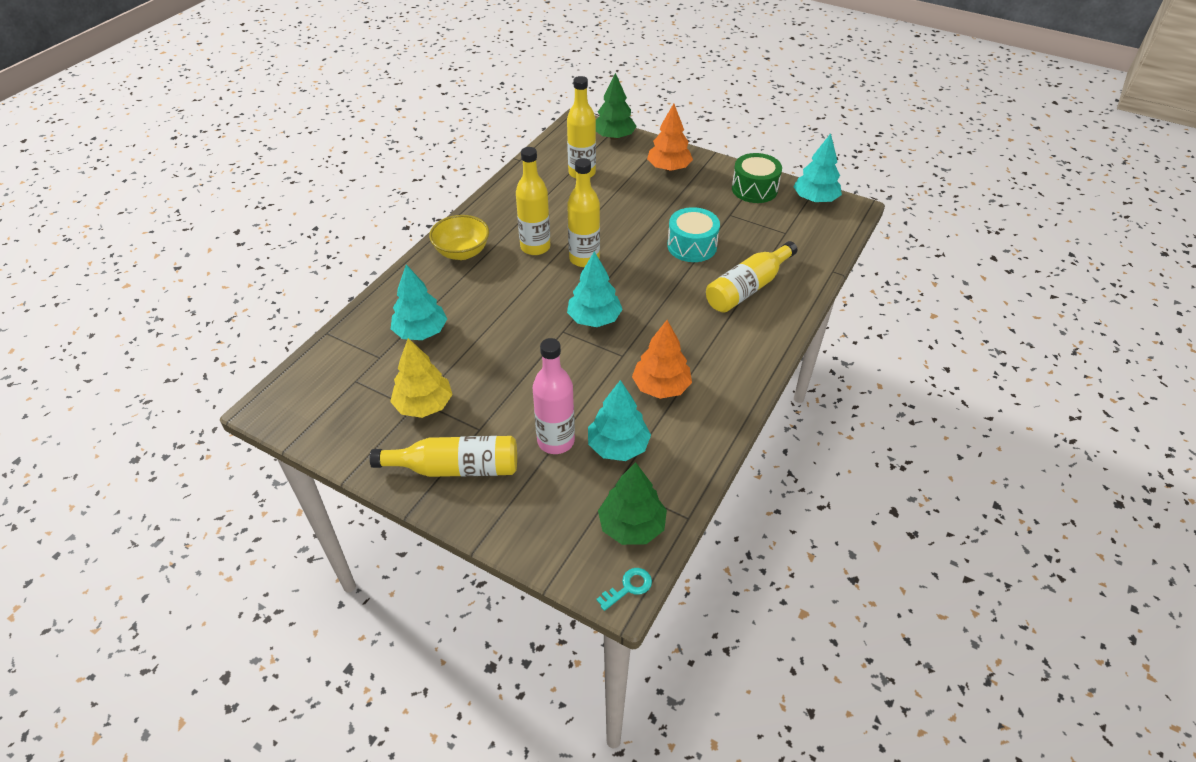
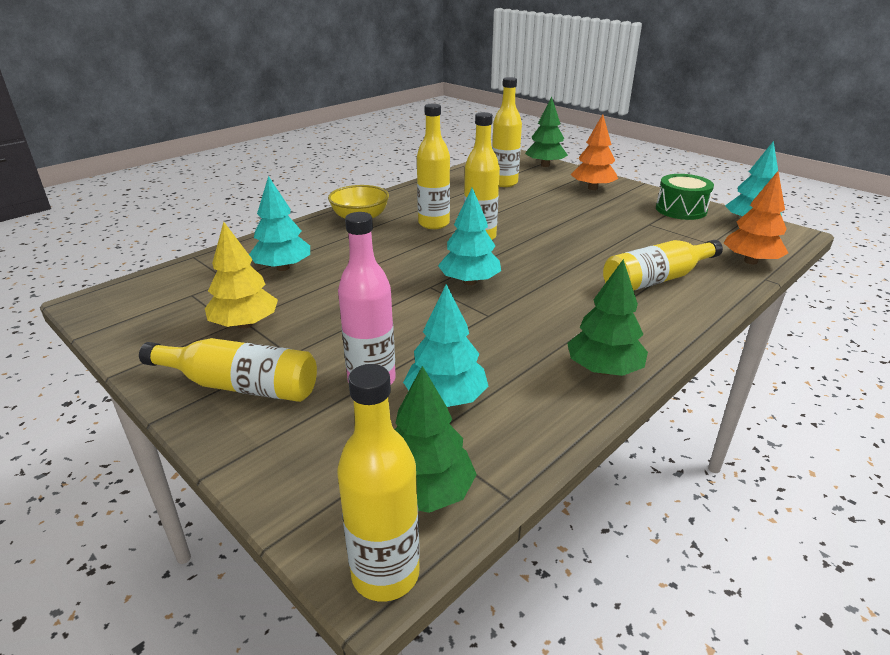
camera: 15 degrees right, 15 degrees down
(628, 587) = (385, 574): turquoise key -> yellow bottle
(661, 387) = (523, 349): orange tree -> orange tree (750, 261)
(692, 246) = (600, 241): turquoise drum -> none
(725, 395) = (603, 369): none -> green tree

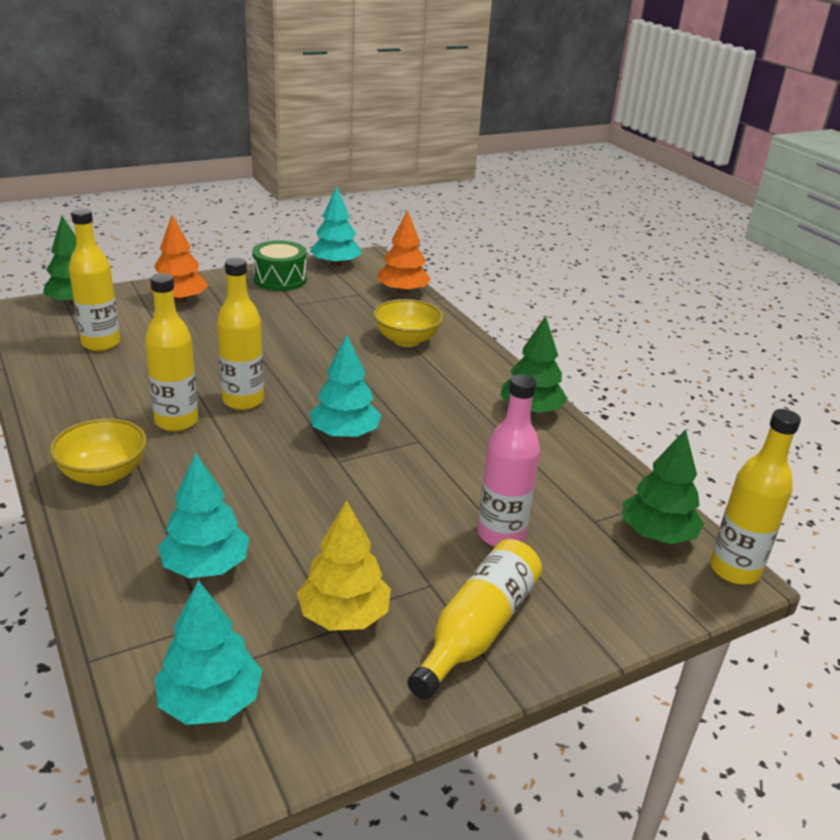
camera: 75 degrees left, 0 degrees up
(445, 398) = (544, 498): turquoise tree -> turquoise tree (210, 701)
(656, 280) = (406, 340): yellow bottle -> yellow bowl

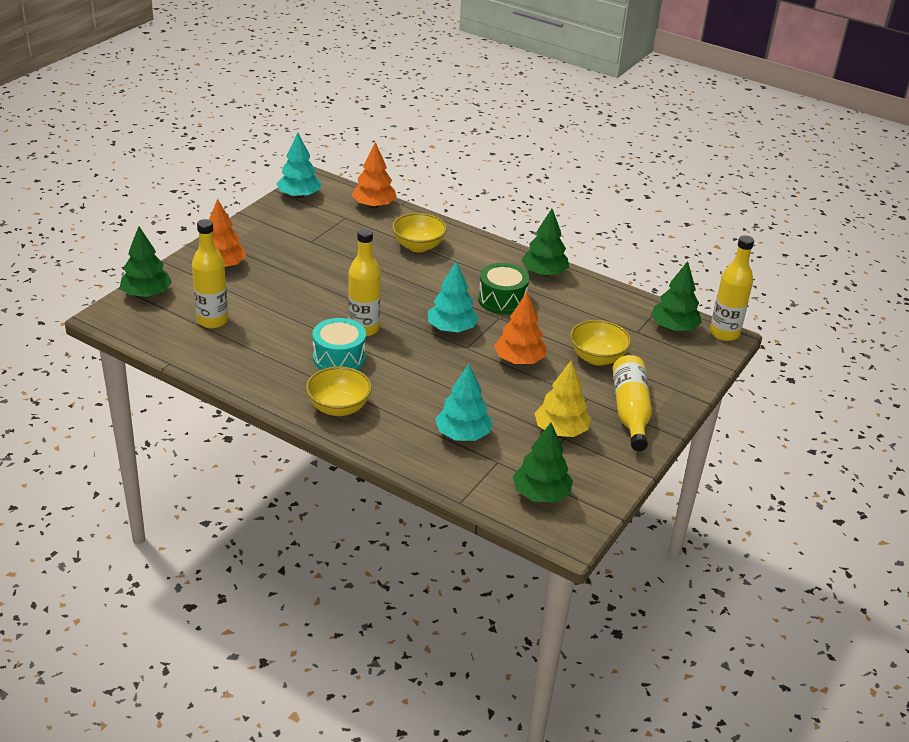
camera: 30 degrees left, 5 degrees up
(176, 421) = (339, 358): yellow bottle -> turquoise drum
(210, 701) = (541, 494): turquoise tree -> green tree
(280, 279) = (274, 223): green drum -> green drum (502, 300)
(388, 499) = (519, 360): none -> orange tree
(501, 535) = (597, 358): pink bottle -> yellow bowl

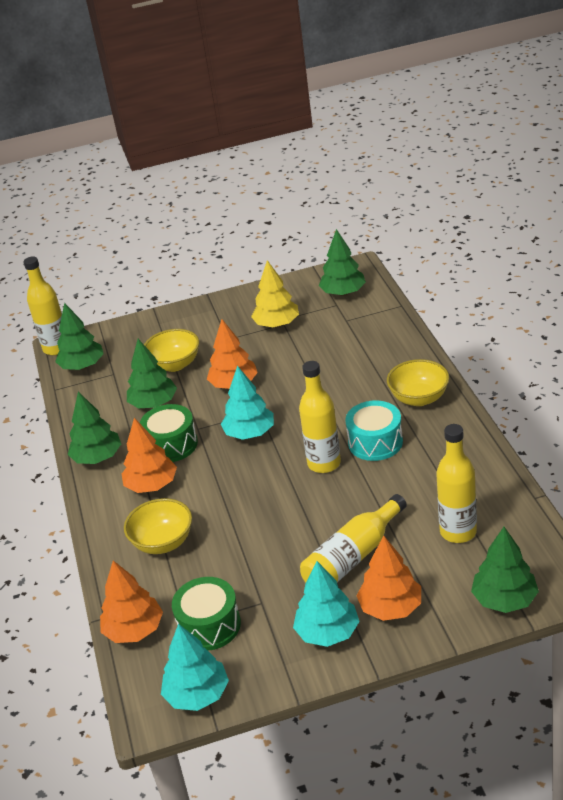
camera: 130 degrees left, 0 degrees up
(330, 221) = (209, 625): none -> green drum
(463, 435) = (348, 345): turquoise tree -> turquoise tree (327, 632)
(476, 272) = (151, 485): none -> orange tree
(563, 322) = (154, 404): none -> green tree
(630, 411) = (212, 320): yellow bottle -> yellow bottle (353, 557)

